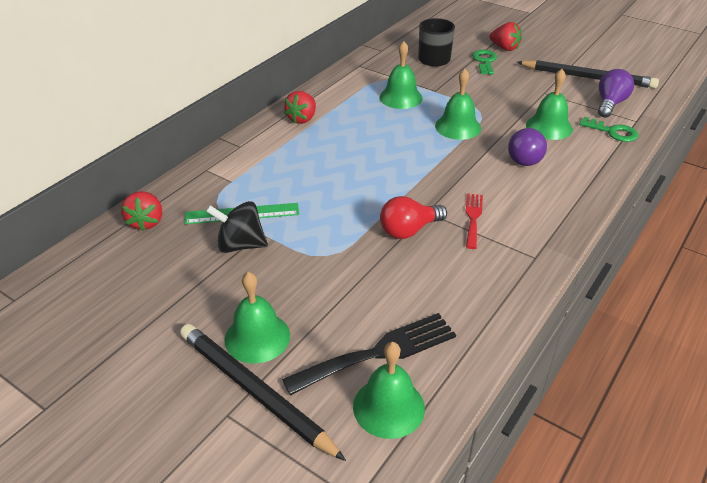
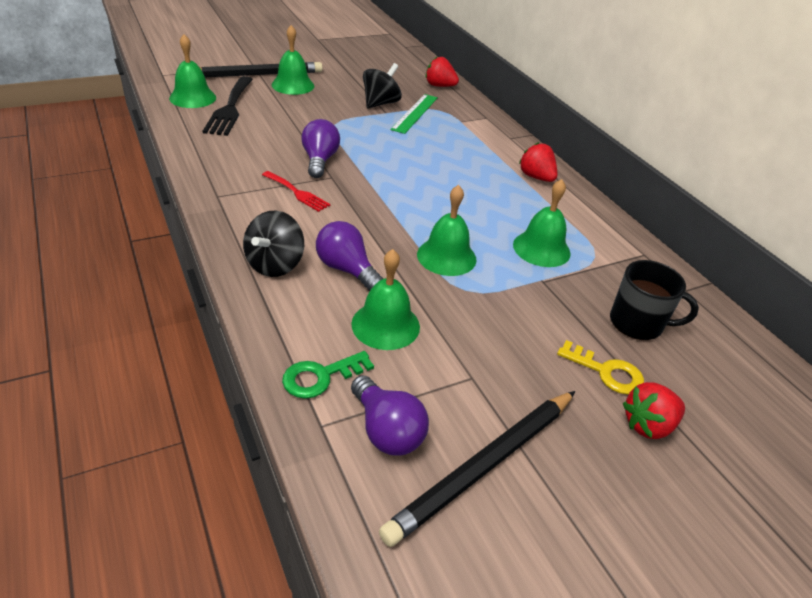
camera: 115 degrees right, 0 degrees up
(409, 230) = (319, 160): red light bulb -> purple light bulb
(485, 61) = (606, 372): green key -> yellow key
(563, 186) = (275, 264): none -> black spinning top

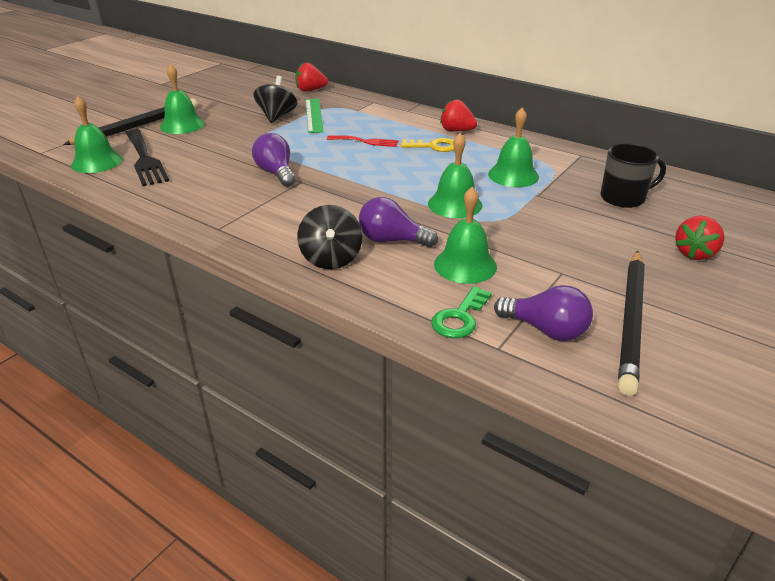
camera: 25 degrees left, 5 degrees down
(297, 193) = (286, 202): red fork -> red fork (366, 141)
(606, 372) = (638, 233): yellow key -> yellow key (433, 146)

